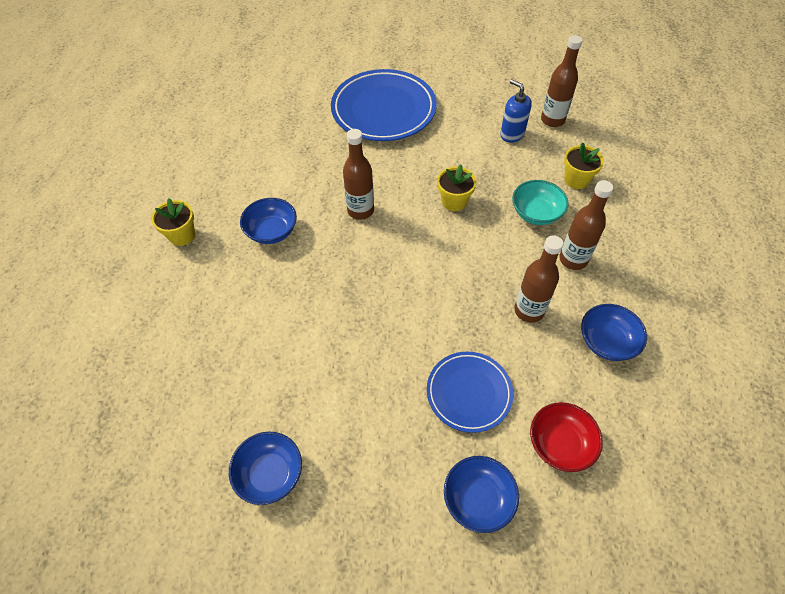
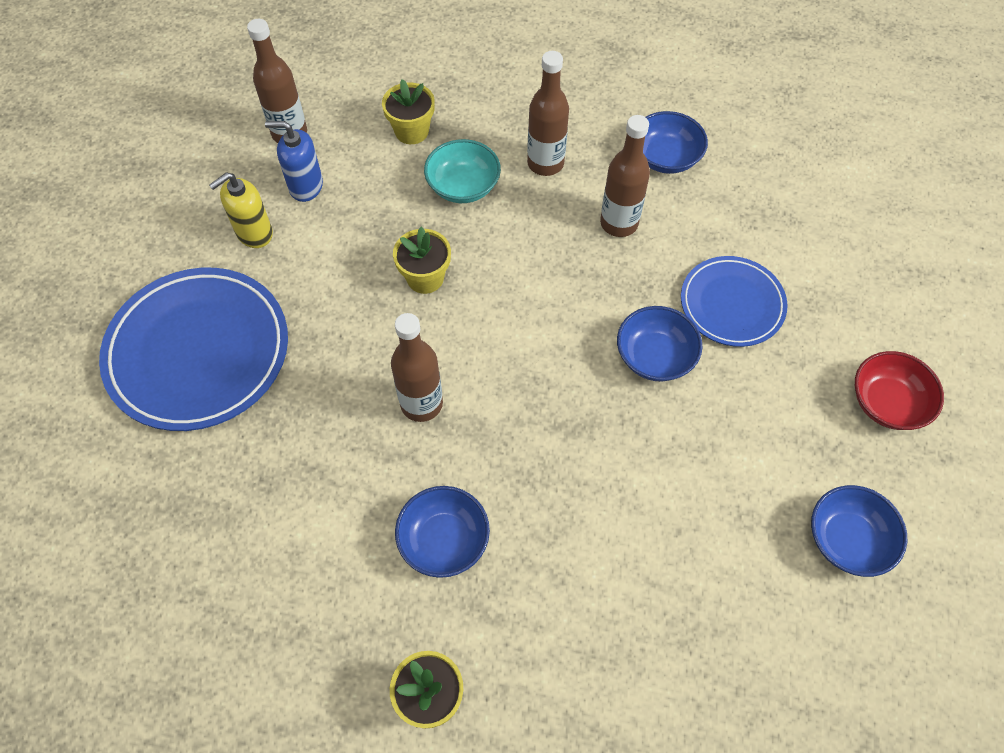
camera: 85 degrees left, 5 degrees up
(469, 117) = (254, 233): none -> yellow soap dispenser
(478, 499) = (859, 314): blue bowl -> blue bowl (655, 356)
(512, 134) = (305, 186): blue soap dispenser -> blue soap dispenser turned 45 degrees clockwise
(560, 444) = (792, 227): red bowl -> red bowl (887, 403)

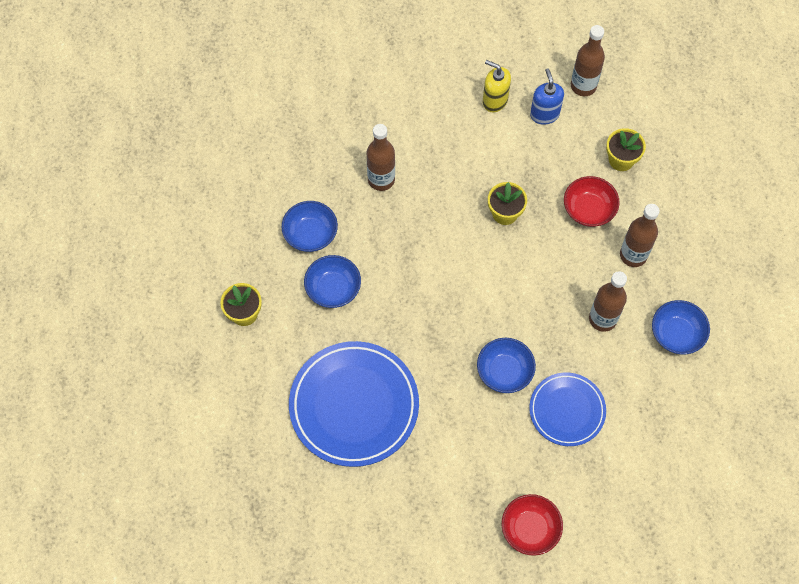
camera: 70 degrees right, 5 degrees up
(198, 352) = (398, 109): blue plate -> blue plate (354, 405)
(421, 404) = (414, 245): brown bottle -> brown bottle (381, 179)
(463, 186) = (588, 209): turquoise bowl -> red bowl
(847, 539) = (420, 520): blue bowl -> blue bowl (310, 234)

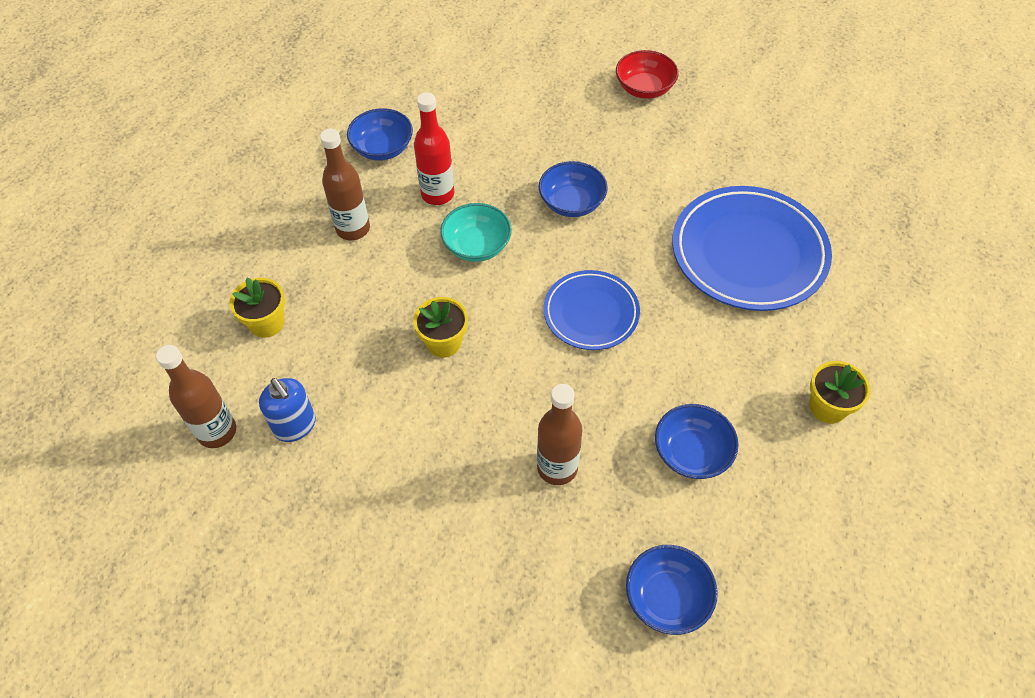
camera: 145 degrees left, 10 degrees down
(333, 288) = (701, 374): blue bowl -> blue bowl (667, 598)
(494, 101) = (336, 481): yellow soap dispenser -> none
(541, 294) = (477, 246): none -> turquoise bowl
(544, 114) = (295, 426): blue soap dispenser -> blue soap dispenser turned 60 degrees counterclockwise
(567, 410) = (539, 146): blue plate -> blue plate (591, 313)
(588, 209) = (352, 294): red bowl -> none
(602, 319) = (437, 194): brown bottle -> red bottle

